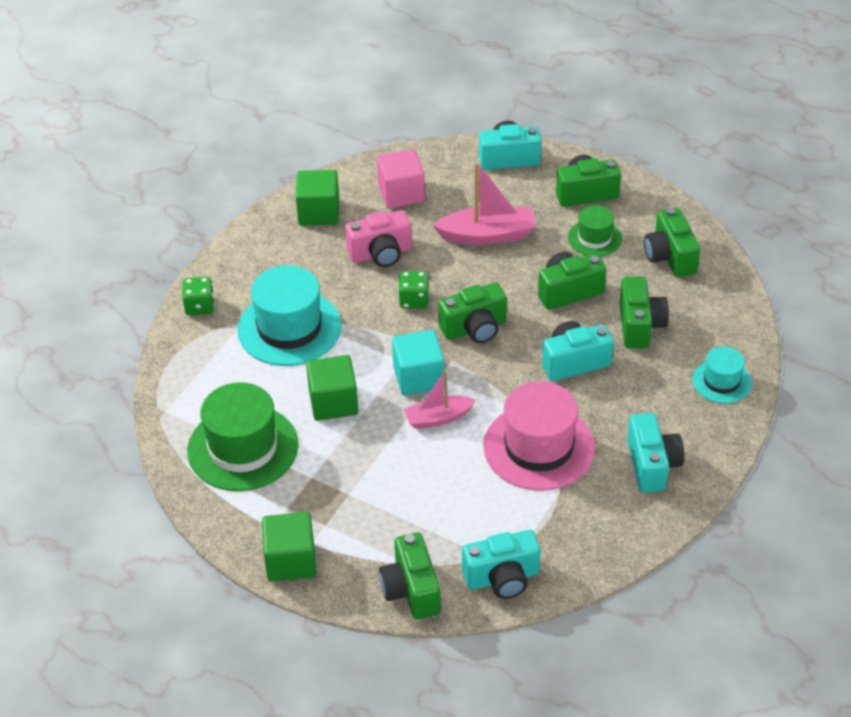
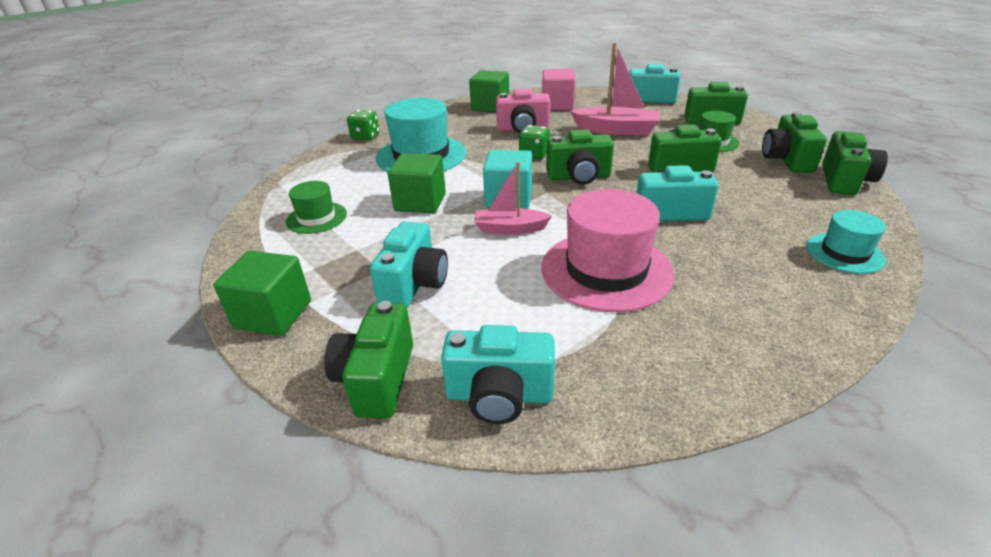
camera: 20 degrees right, 10 degrees down
(243, 448) = (316, 218): green hat -> green hat, size x0.54
(640, 325) = (748, 197): green camera -> green camera (844, 181)
(652, 465) = (745, 314): turquoise camera -> turquoise camera (414, 284)

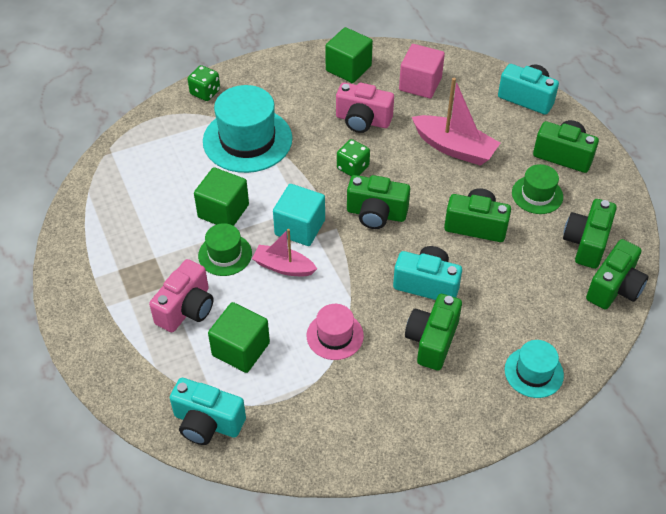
camera: 15 degrees right, 15 degrees up
(273, 314) = (81, 310): green cube -> green cube (241, 349)
(316, 218) = (133, 208): green hat -> green hat (225, 254)
(377, 379) = (136, 387): green camera -> green camera (432, 340)
(414, 284) = (186, 309): turquoise camera -> pink camera
(606, 270) = (335, 336): pink hat -> pink hat, size x0.54

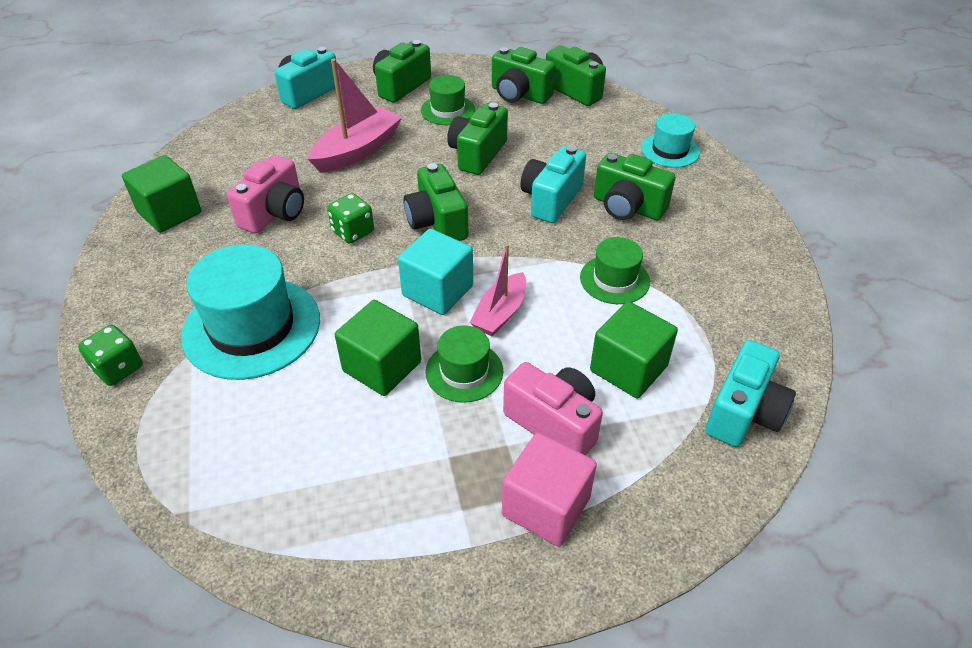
camera: 80 degrees left, 5 degrees down
(335, 336) = (614, 279): pink hat -> green hat
(376, 214) = (437, 222): green camera -> green camera turned 135 degrees clockwise
(420, 84) = (239, 159): pink cube -> pink cube (546, 506)

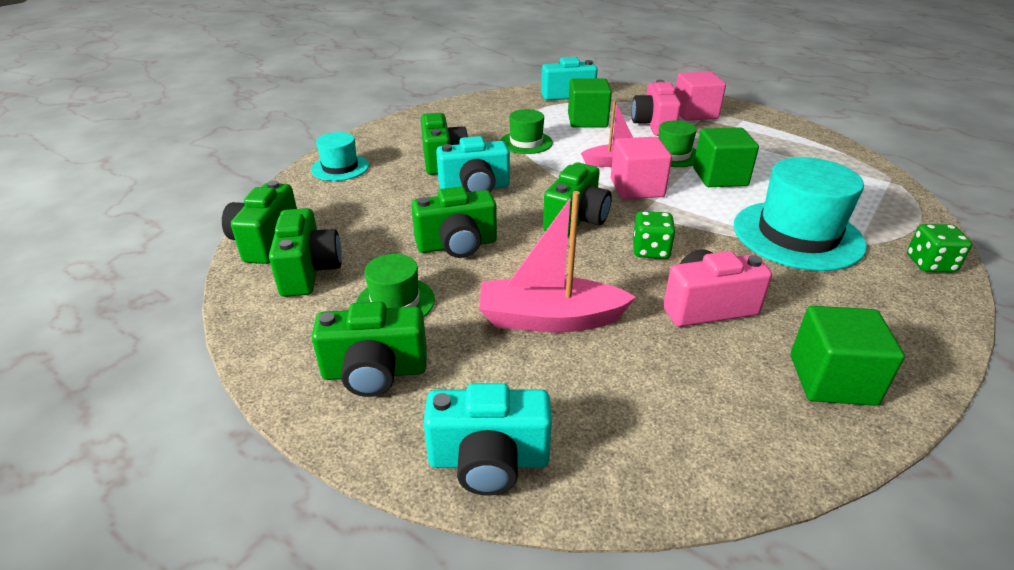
camera: 130 degrees left, 10 degrees down
(437, 291) = (637, 188): turquoise cube -> pink cube

